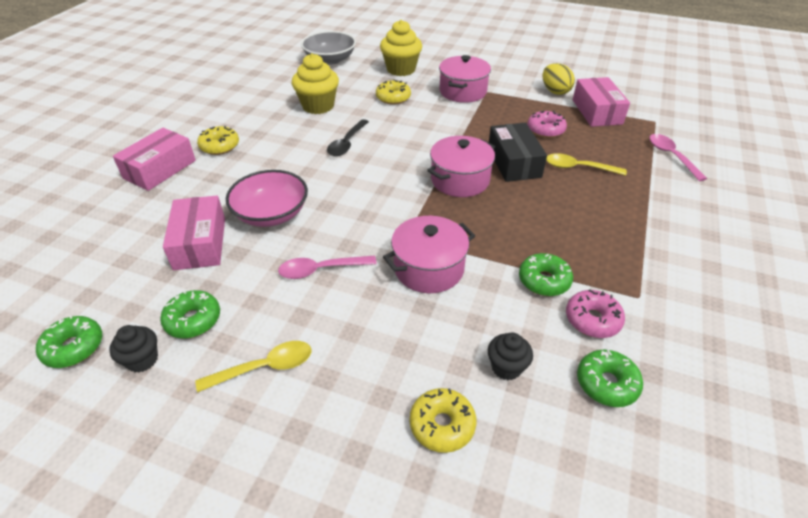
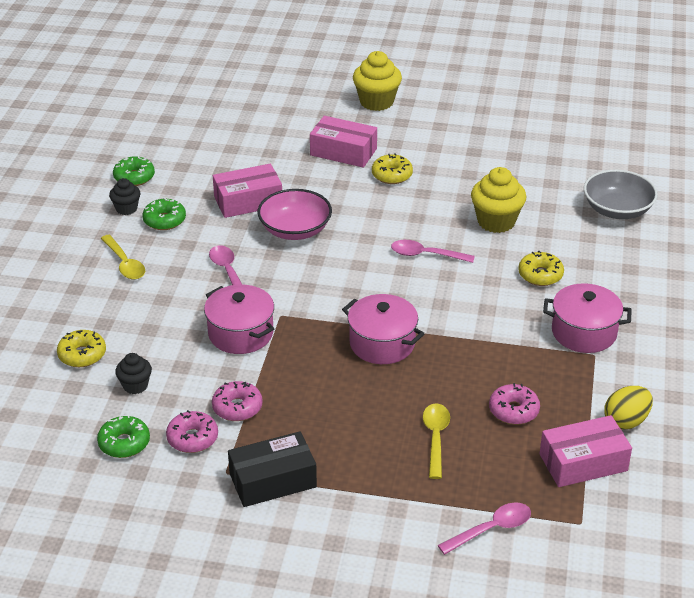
camera: 80 degrees right, 5 degrees down
(347, 143) = (426, 255): black spoon -> pink spoon
(401, 69) = (620, 272): yellow cupcake -> yellow cupcake (376, 102)
(514, 162) = (429, 383): black box -> black box (272, 480)
(544, 280) = (237, 407): green donut -> pink donut

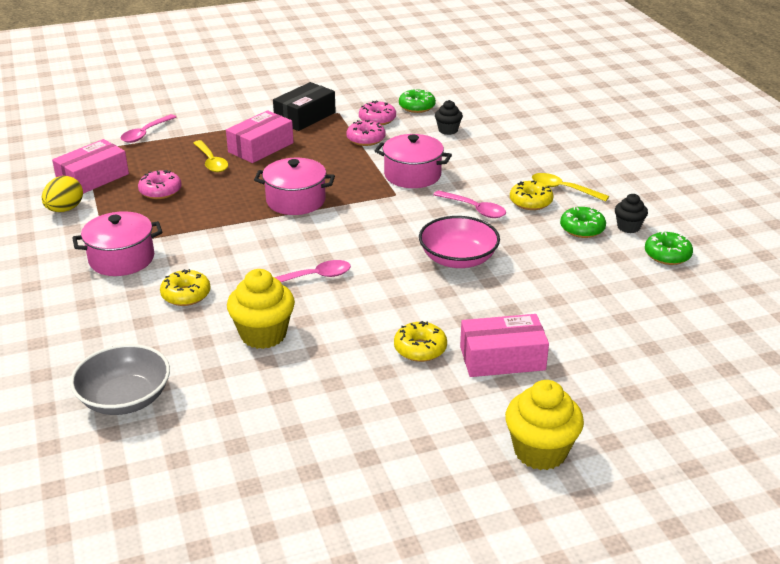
camera: 150 degrees right, 5 degrees down
(82, 355) = (506, 134): yellow donut -> yellow donut (530, 202)
(248, 201) = (533, 269): pink box -> pink box (261, 147)

